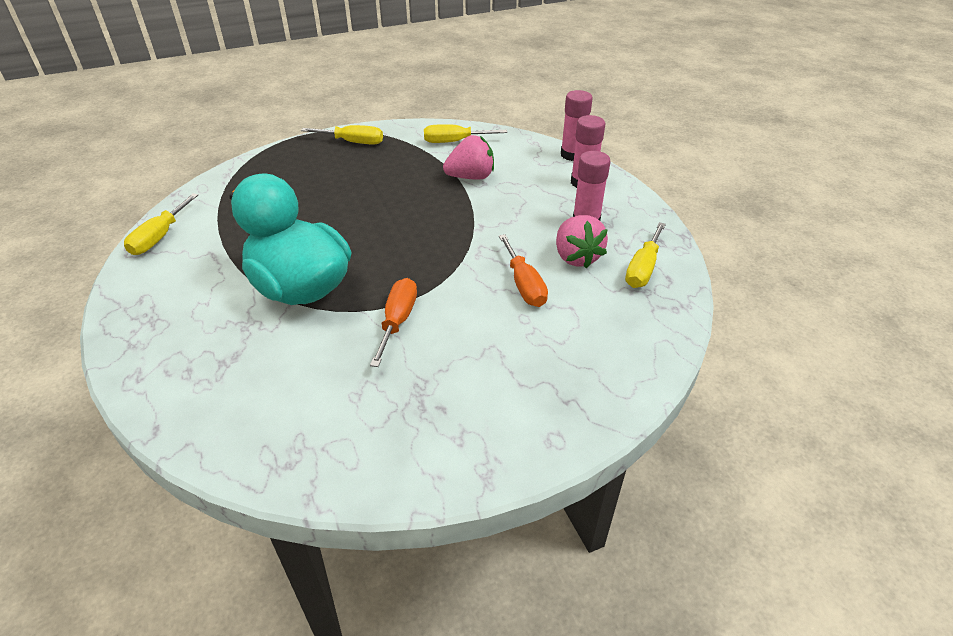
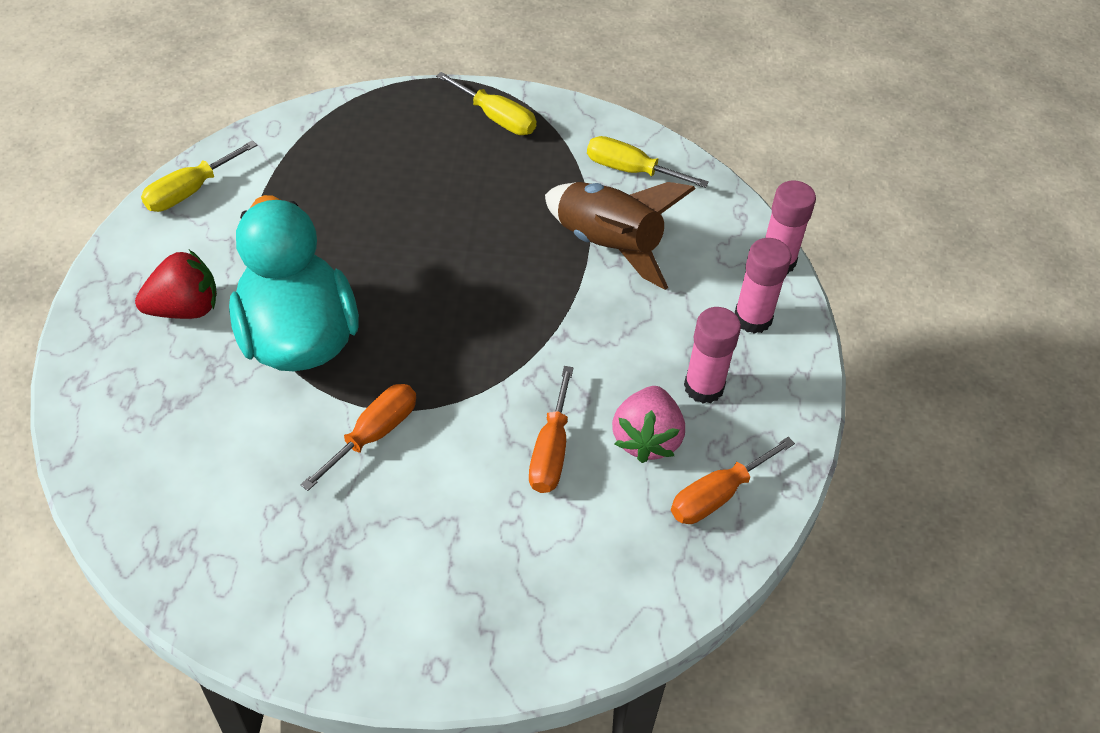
camera: 25 degrees right, 10 degrees up
(199, 301) = (185, 308): none -> red strawberry
(471, 177) = (608, 245): pink strawberry -> brown rocket
(643, 269) = (717, 495): yellow screwdriver -> orange screwdriver

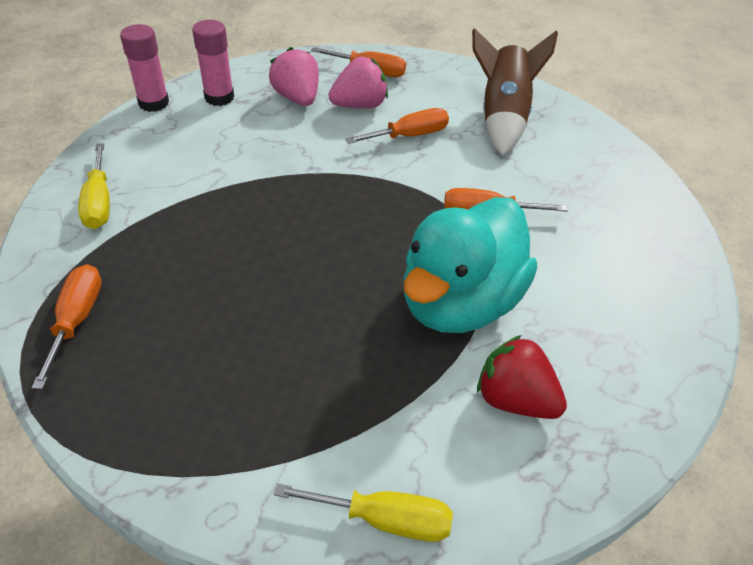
camera: 125 degrees left, 5 degrees down
(496, 118) = (77, 320): yellow screwdriver -> orange screwdriver
(608, 245) = (202, 181): brown rocket -> brown rocket (502, 117)
(703, 387) = (297, 98): pink glue stick -> pink strawberry

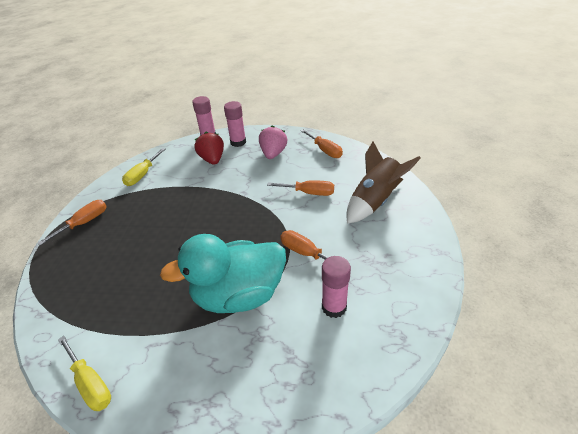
camera: 40 degrees right, 5 degrees down
(359, 105) = (300, 167): pink strawberry -> none
(514, 399) = (209, 363): red strawberry -> red strawberry (212, 159)
(584, 260) = (334, 307): none -> pink glue stick

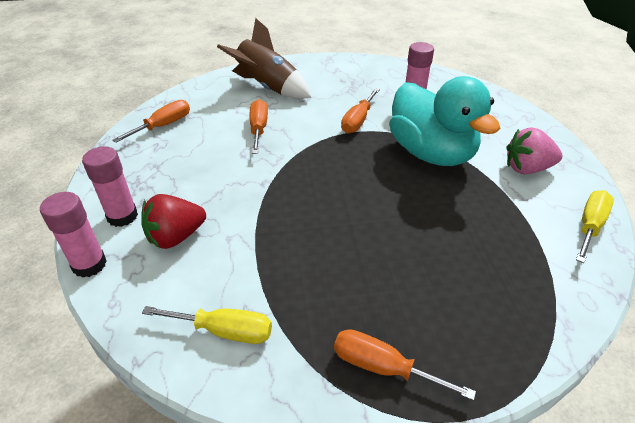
camera: 105 degrees left, 0 degrees up
(273, 154) = (166, 170): pink strawberry -> pink strawberry (527, 168)

